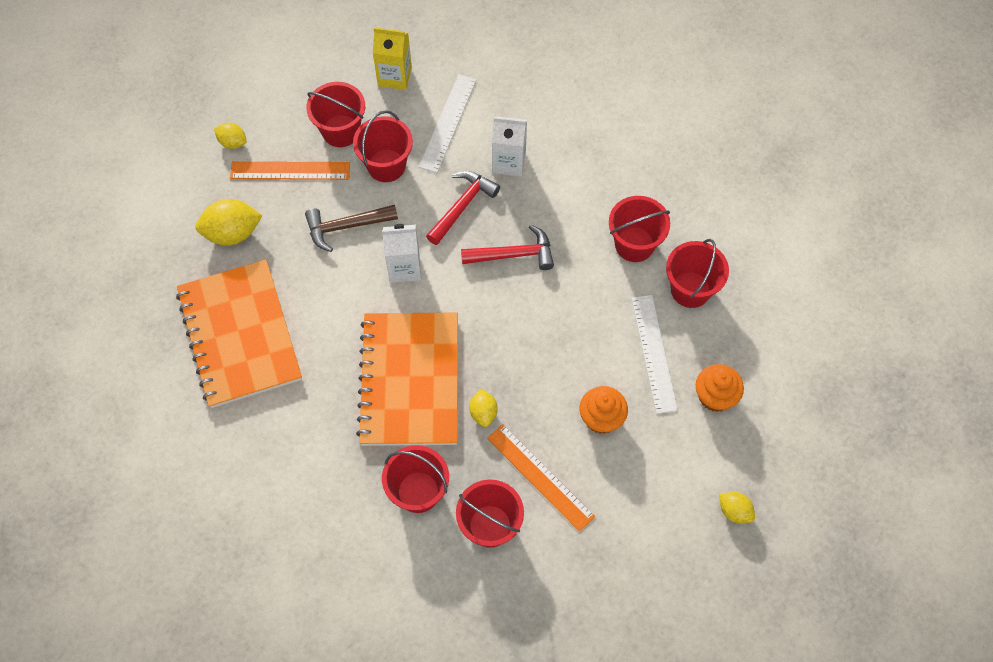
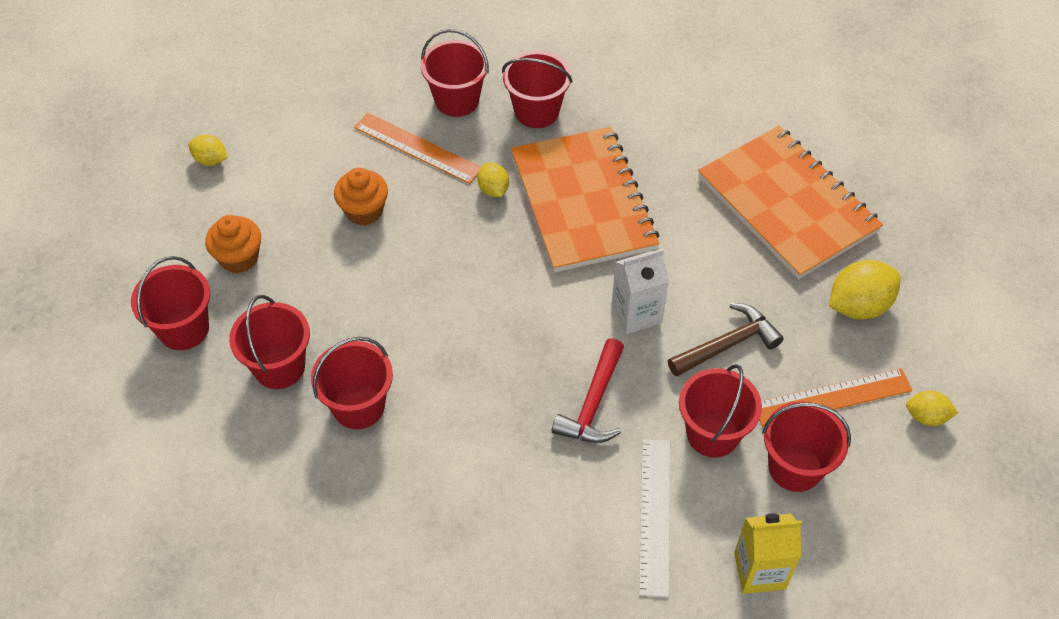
camera: 165 degrees right, 10 degrees down
(509, 162) = (551, 478): white carton -> none
(513, 254) = (509, 358): red hammer -> none
(654, 353) = (315, 287): white ruler -> none
(764, 340) = (183, 329): none -> red bucket

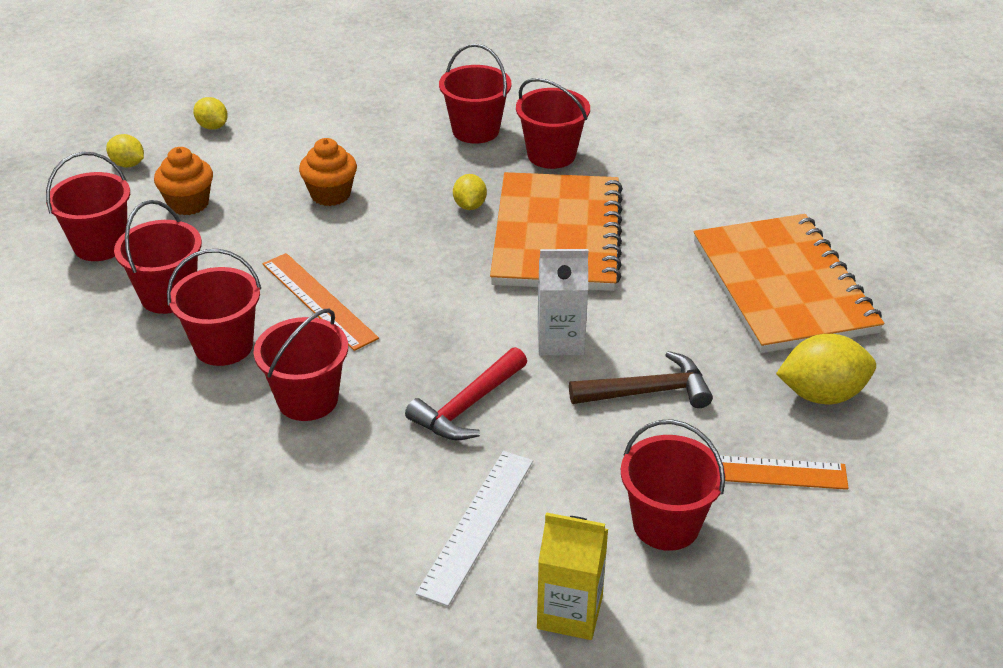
camera: 20 degrees right, 15 degrees down
(417, 148) = (414, 158): orange ruler -> orange ruler (318, 300)
(712, 434) = (586, 467): red bucket -> red bucket (307, 399)
(926, 417) = (854, 519): yellow lemon -> yellow lemon (128, 164)

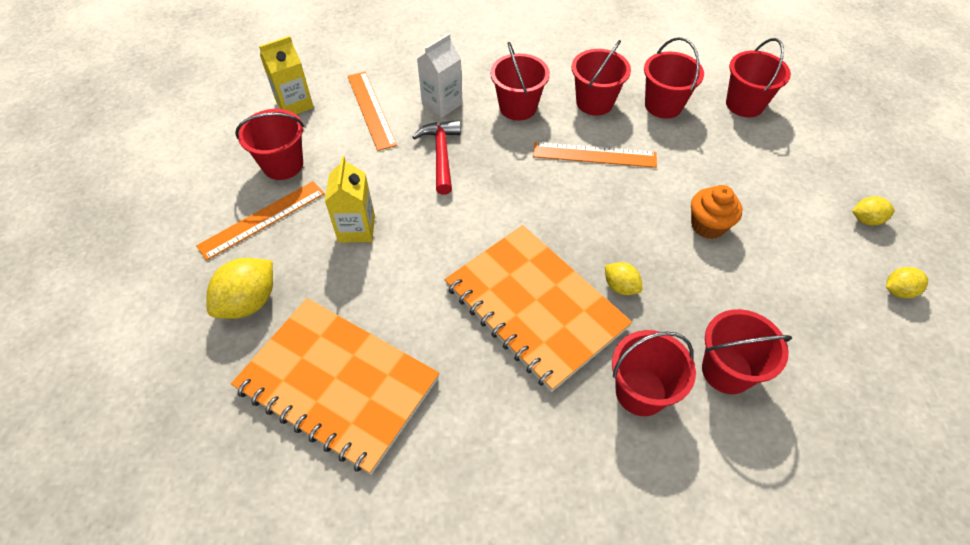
camera: 135 degrees right, 15 degrees up
(128, 164) = (840, 155): yellow lemon -> yellow lemon (898, 291)
(188, 203) = (760, 157): orange cupcake -> none
(477, 525) = (371, 109): white ruler -> orange ruler
(560, 340) = (439, 226): white carton -> white carton (442, 104)
(648, 392) = (356, 229): brown hammer -> yellow carton

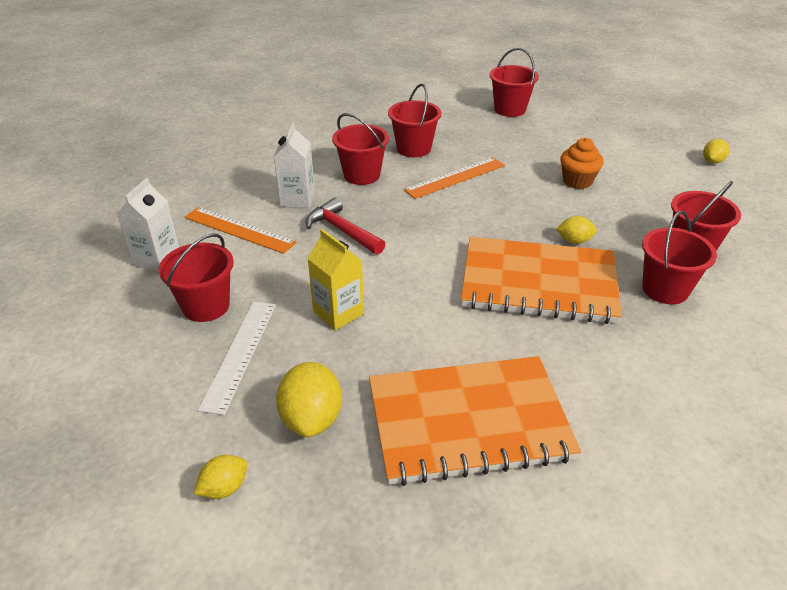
camera: 40 degrees left, 15 degrees down
(262, 219) = (240, 354): orange ruler -> white ruler
(294, 104) = (157, 259): yellow carton -> white carton
(663, 105) = (461, 131): red bucket -> none
(866, 220) = (652, 136): yellow lemon -> yellow lemon (224, 488)

